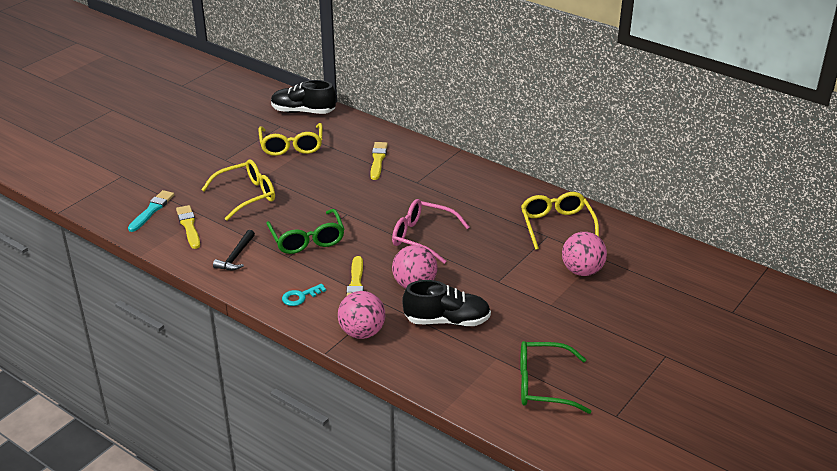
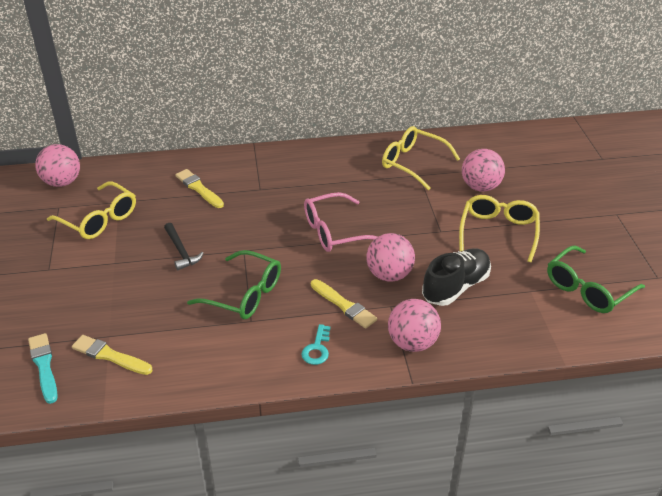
camera: 45 degrees left, 5 degrees up
(236, 256) = (202, 353): black hammer -> black hammer (181, 251)
(246, 196) = (124, 290): yellow glasses -> yellow glasses (498, 232)
(303, 112) = (62, 182): black shoe -> pink ball

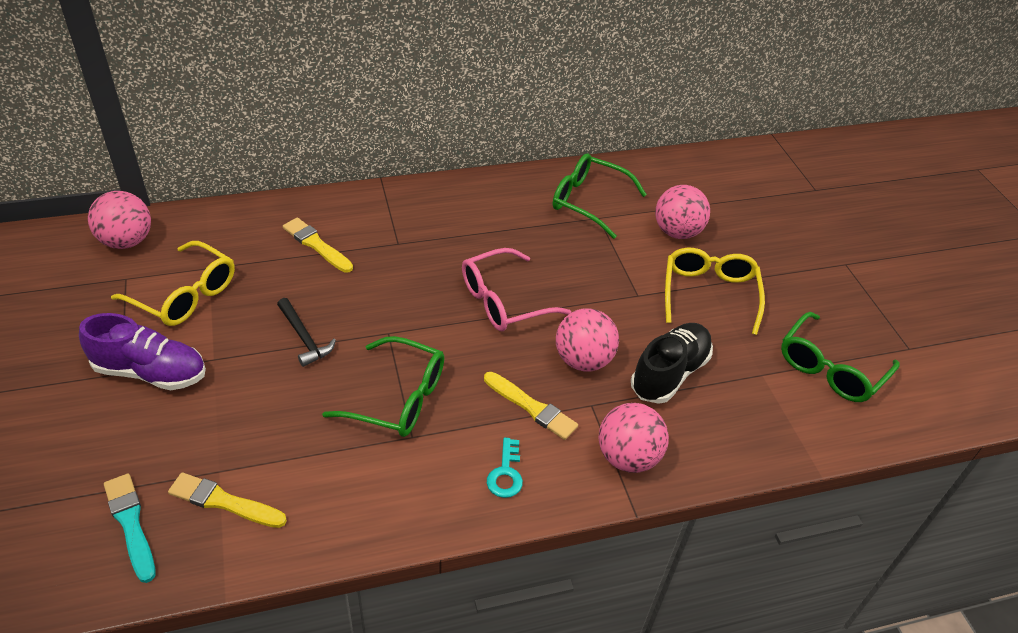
camera: 10 degrees left, 5 degrees up
(69, 269) = (150, 372): none -> purple shoe
(413, 163) = (589, 202): yellow glasses -> green glasses

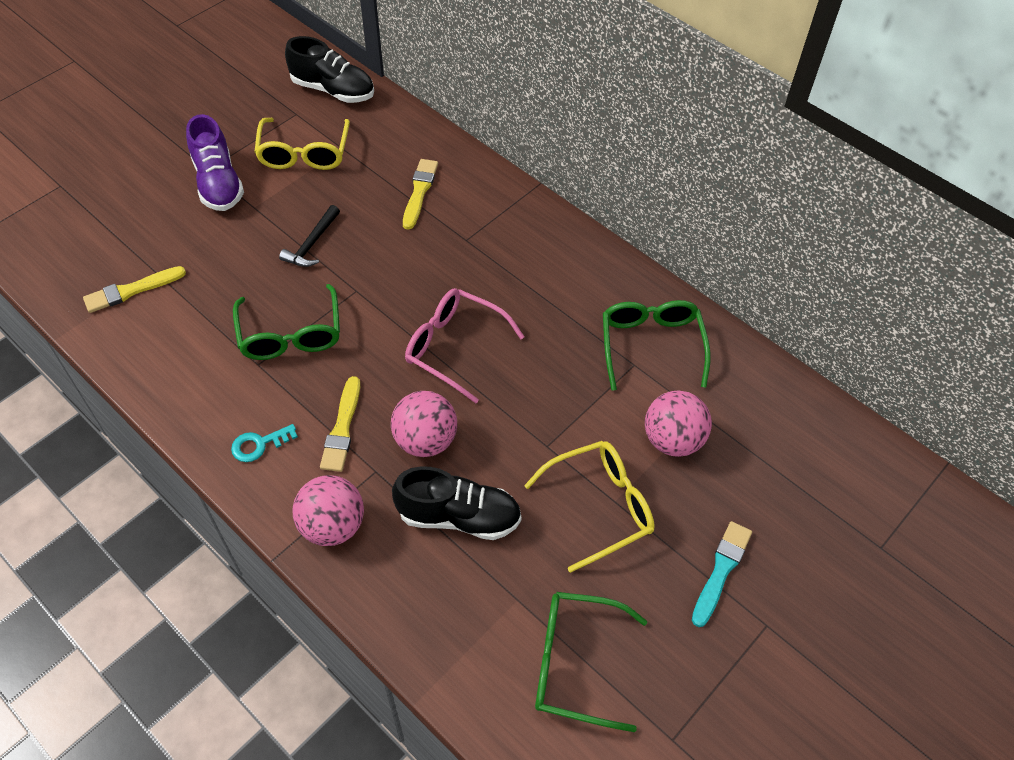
camera: 60 degrees right, 10 degrees up
(127, 241) = (333, 90): pink ball -> black shoe
(131, 524) = (87, 255): turquoise brush -> turquoise brush (721, 570)
(224, 502) = (131, 290): yellow brush -> yellow brush turned 105 degrees counterclockwise

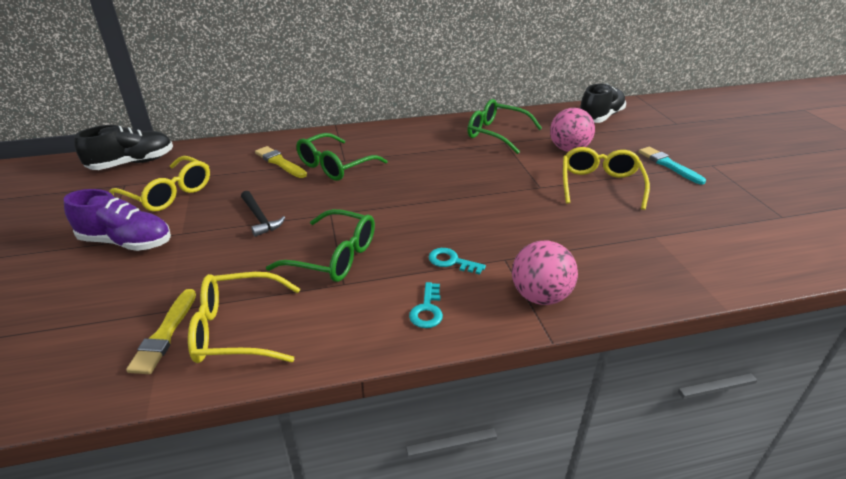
camera: 55 degrees left, 20 degrees down
(161, 330) = (238, 329): none -> yellow glasses
(342, 428) = (451, 261): yellow brush -> turquoise key
(425, 440) = (496, 229): pink ball -> none
(455, 348) = (429, 192): pink glasses -> none
(458, 516) = (572, 236): black shoe -> black shoe (600, 117)
(576, 663) = (715, 231): green glasses -> green glasses (335, 166)

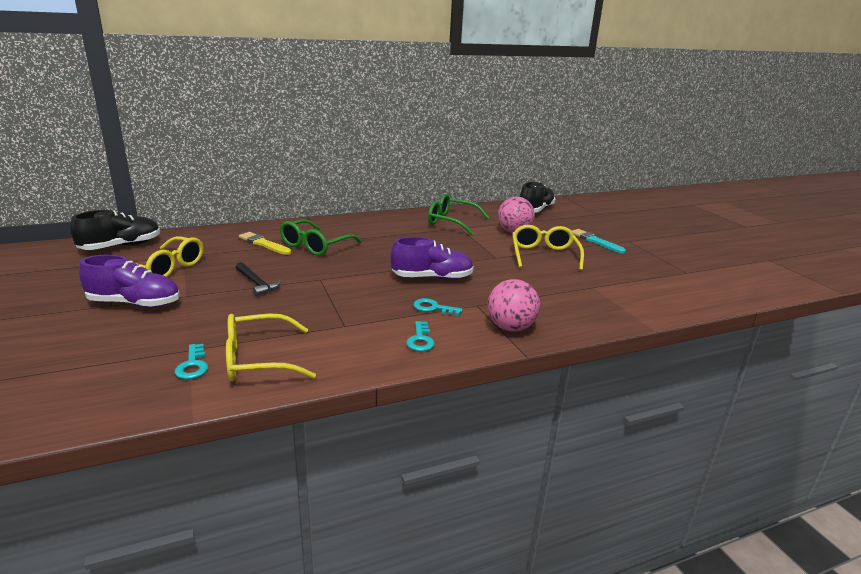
camera: 10 degrees left, 10 degrees down
(165, 334) = (193, 365): yellow brush -> turquoise key
(333, 256) = (330, 308): green glasses -> none
(458, 216) = (432, 278): none -> purple shoe

